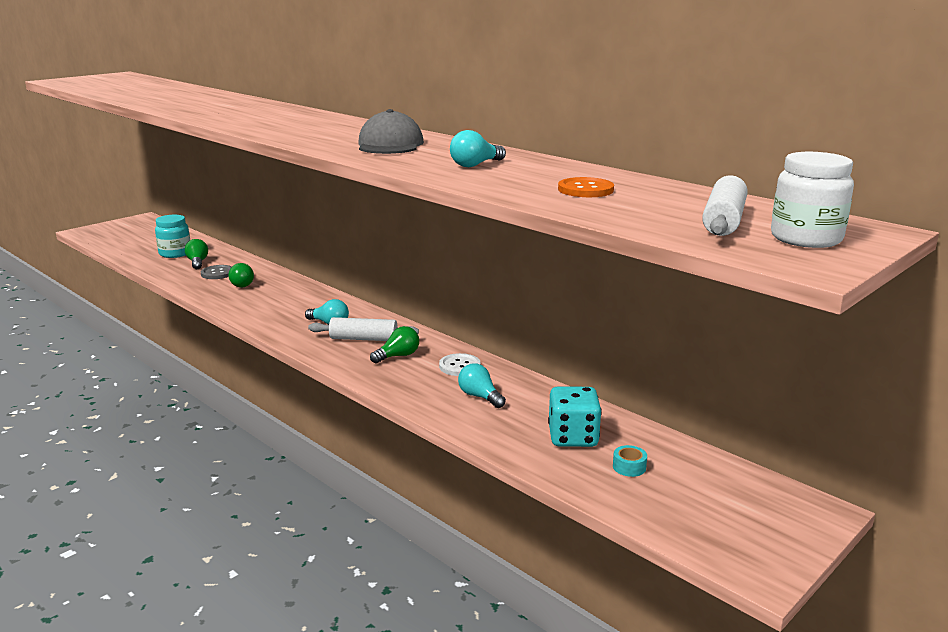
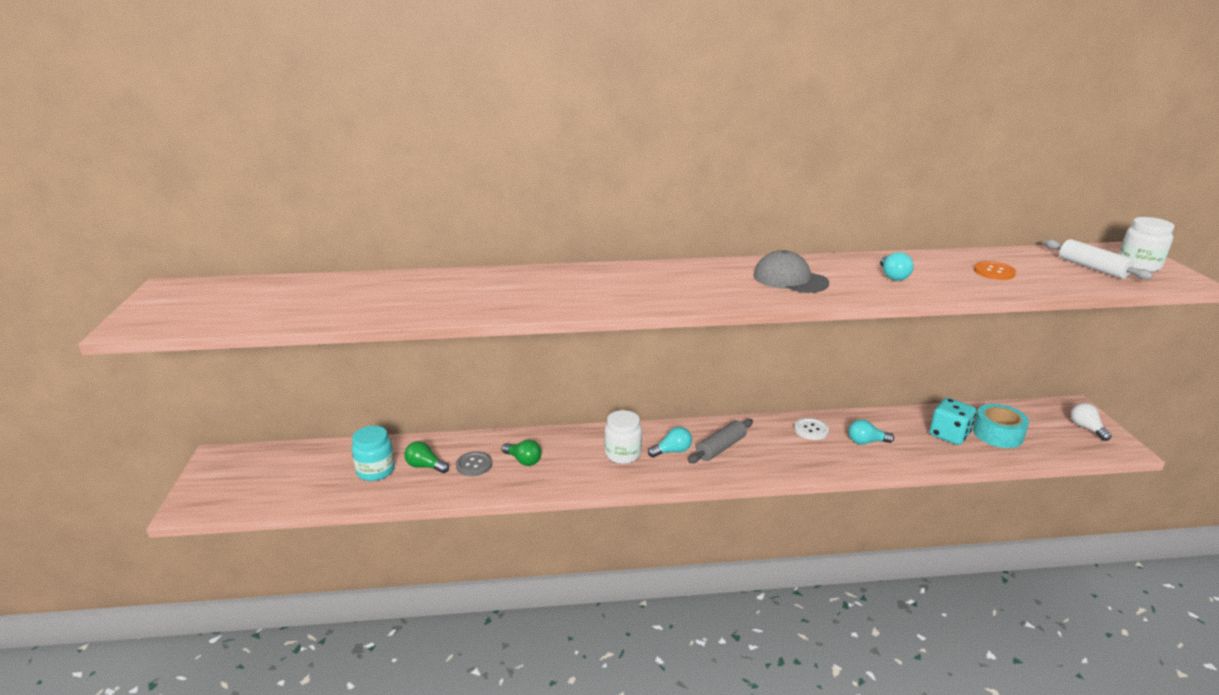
camera: 50 degrees left, 5 degrees up
(298, 309) = (623, 454): none -> white jar
(363, 339) = (721, 448): white rolling pin -> grey rolling pin
(398, 356) = (768, 446): green light bulb -> none
(629, 467) = (997, 434): turquoise tape -> turquoise tape, size x2.16
(765, 530) = (1086, 428): none -> white light bulb

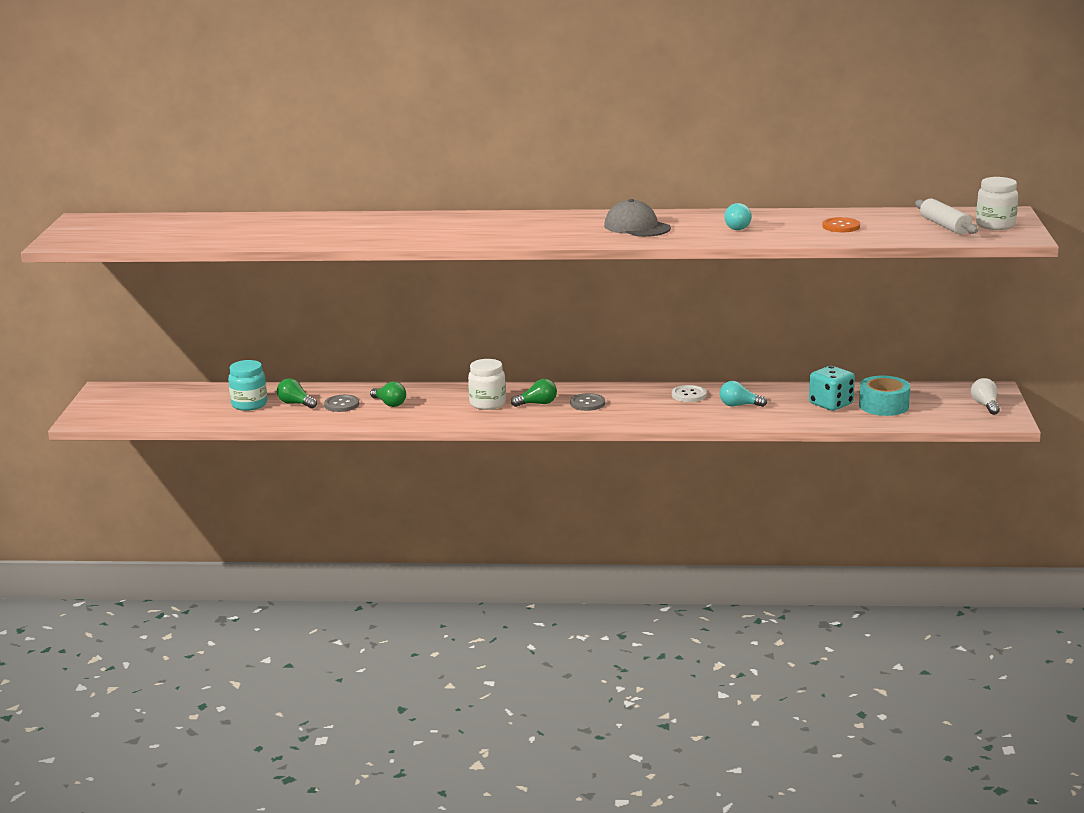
camera: 10 degrees right, 5 degrees down
(672, 451) = (537, 404): turquoise light bulb -> green light bulb
(721, 448) = (587, 403): grey rolling pin -> grey button

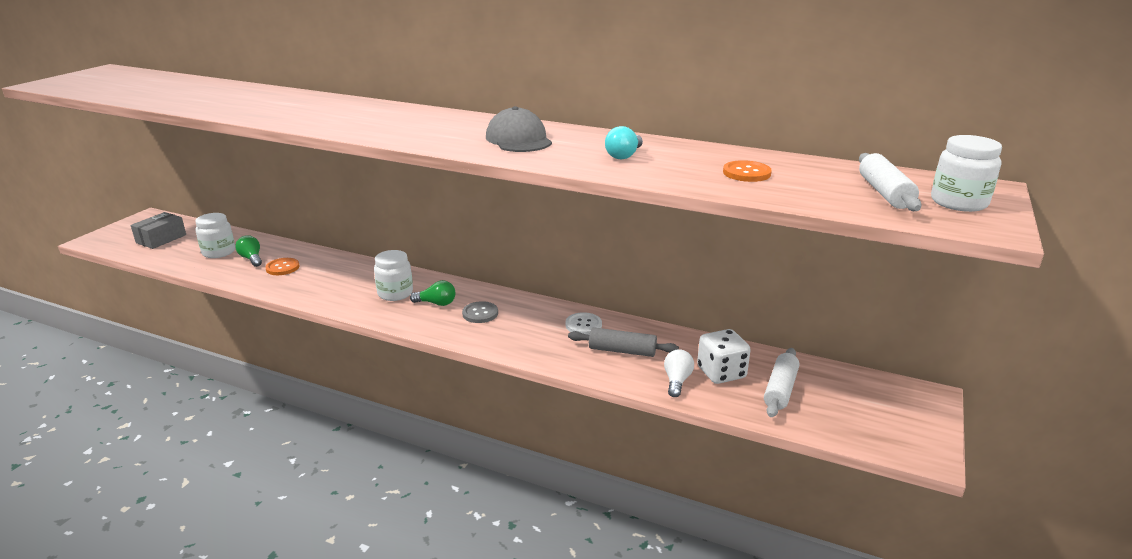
camera: 20 degrees right, 5 degrees up
(161, 405) = (161, 239): none -> grey box
(249, 404) = (219, 252): turquoise jar -> white jar
(341, 405) = (282, 267): grey button -> orange button
(389, 404) = (319, 275): green light bulb -> none
(739, 405) = (622, 351): turquoise light bulb -> grey rolling pin
(831, 404) = (721, 373): turquoise dice -> white dice
(883, 406) = (780, 390): turquoise tape -> white rolling pin
(985, 405) = (907, 420): white light bulb -> white light bulb (677, 381)

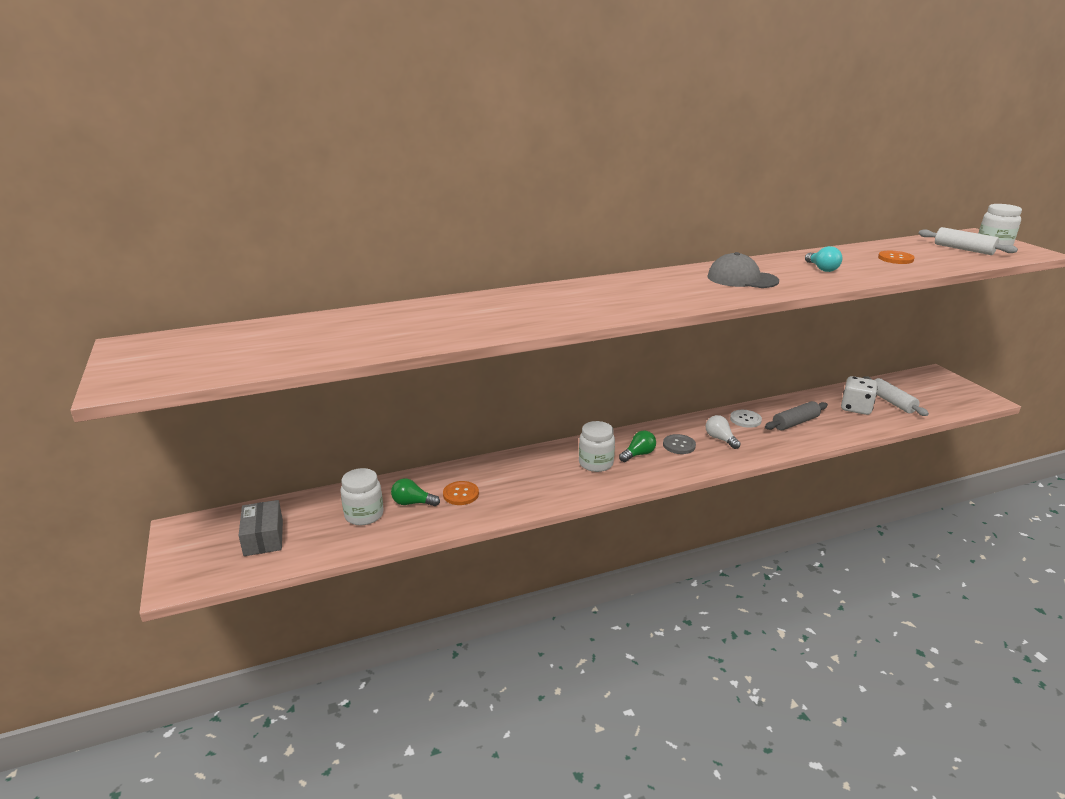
camera: 45 degrees left, 0 degrees up
(677, 381) = (851, 423): white light bulb -> white light bulb (720, 439)

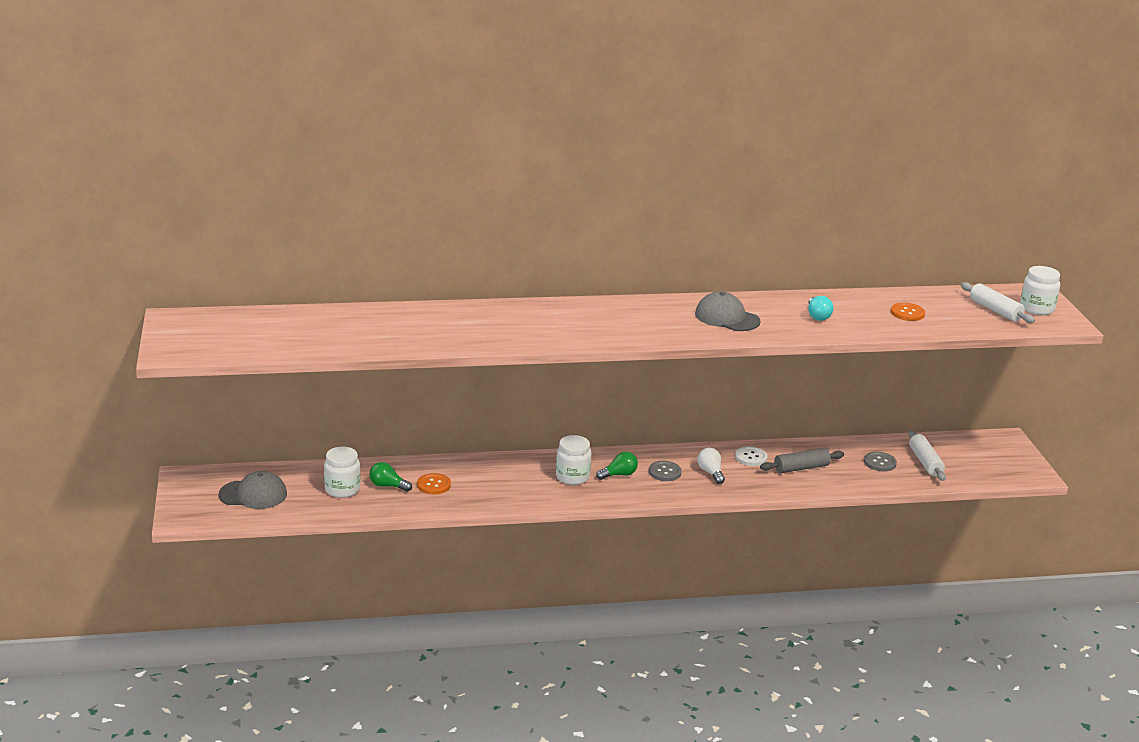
camera: 10 degrees right, 0 degrees up
(263, 537) = (253, 494): grey box -> grey cap
(856, 408) = (879, 463): white dice -> grey button

